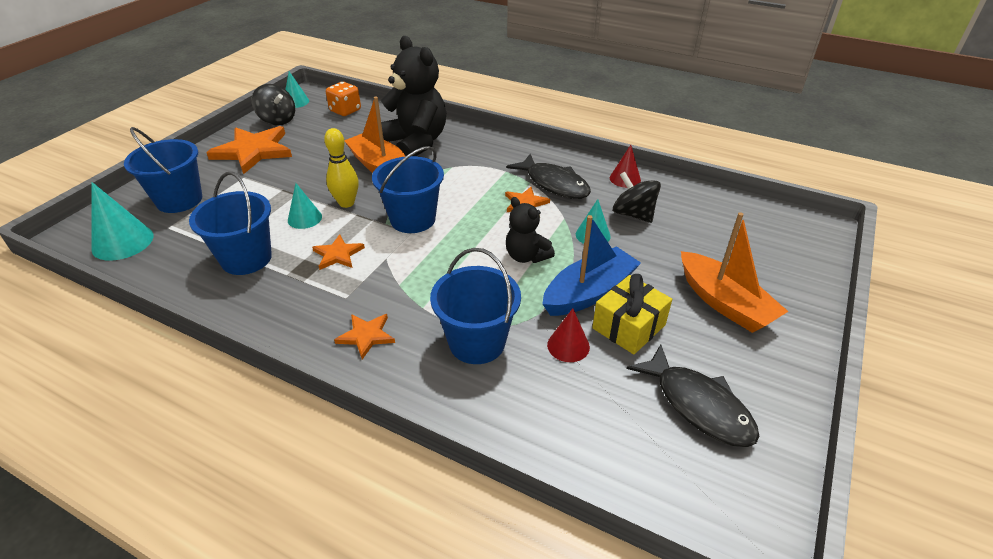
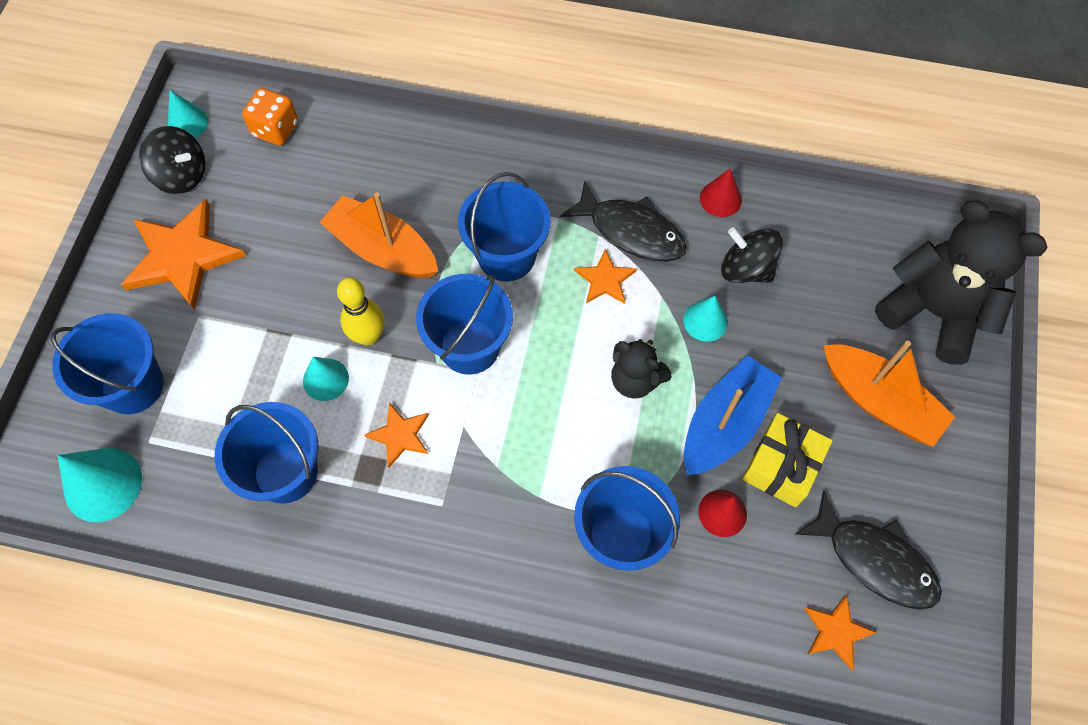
camera: 15 degrees left, 25 degrees up
(366, 336) = (492, 558): orange star -> orange star (836, 632)
(416, 143) = (412, 184): black teddy bear -> black teddy bear (933, 312)
(461, 182) = (506, 256): none -> blue bucket

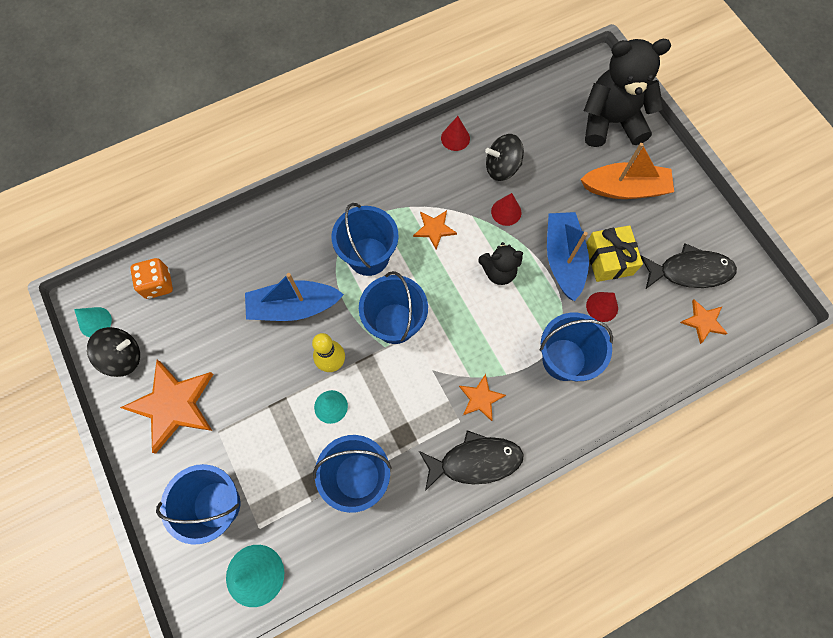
camera: 40 degrees left, 5 degrees up
(382, 249) = (293, 307): orange boat -> blue boat
(400, 435) = (402, 403): orange star -> orange star (480, 398)
(631, 231) = (424, 191): black fish -> black fish (475, 461)
(705, 321) = (506, 212): turquoise cone -> red cone

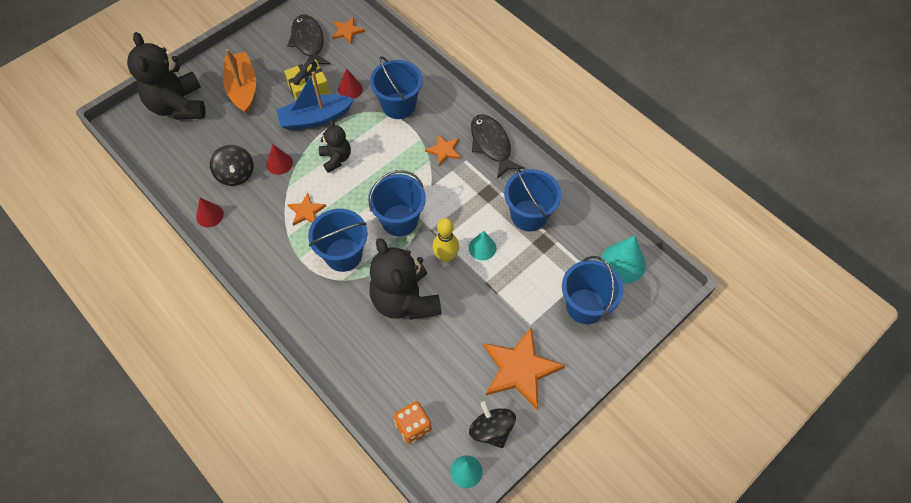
camera: 105 degrees left, 10 degrees down
(293, 307) = (405, 300): blue boat -> black teddy bear

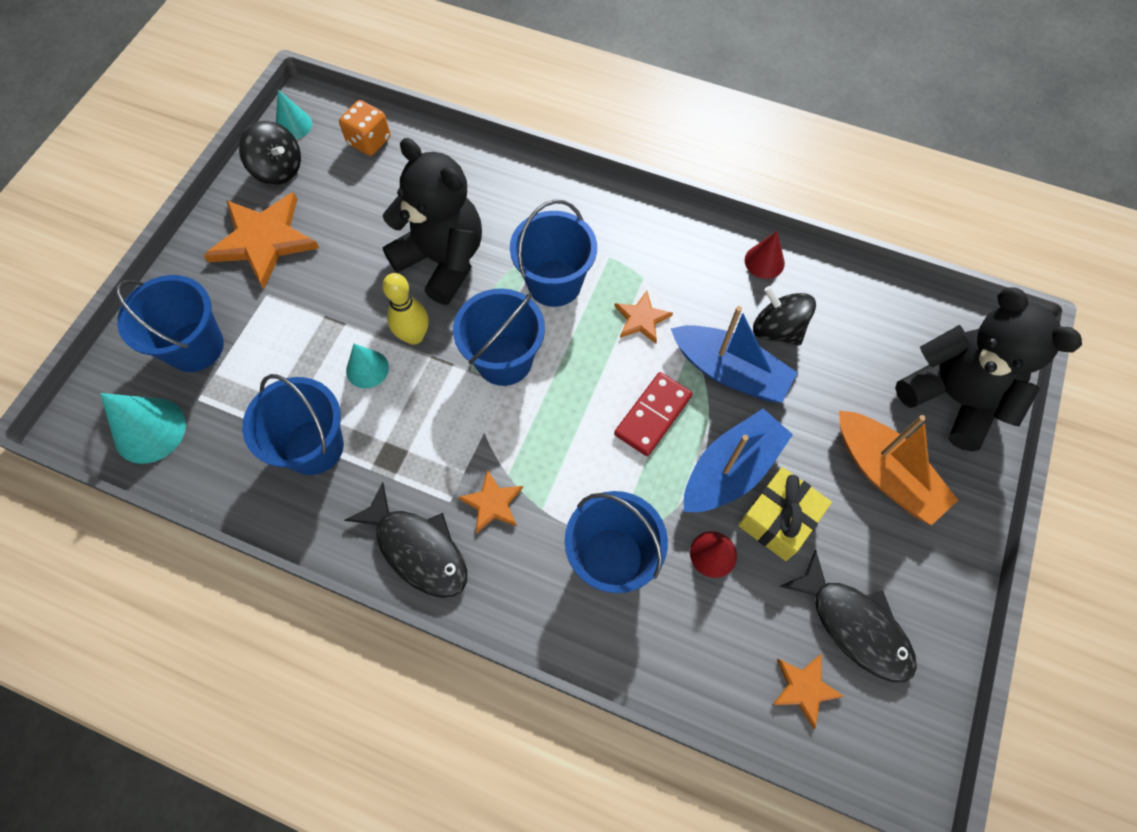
camera: 155 degrees right, 5 degrees up
(279, 163) = (729, 371): red cone -> blue boat
(336, 158) = (652, 415): black teddy bear -> red domino

